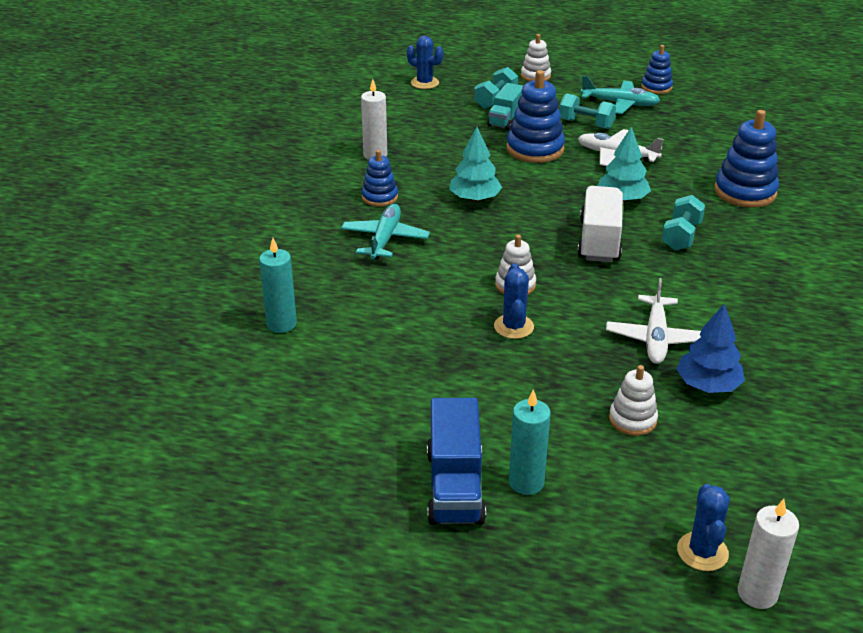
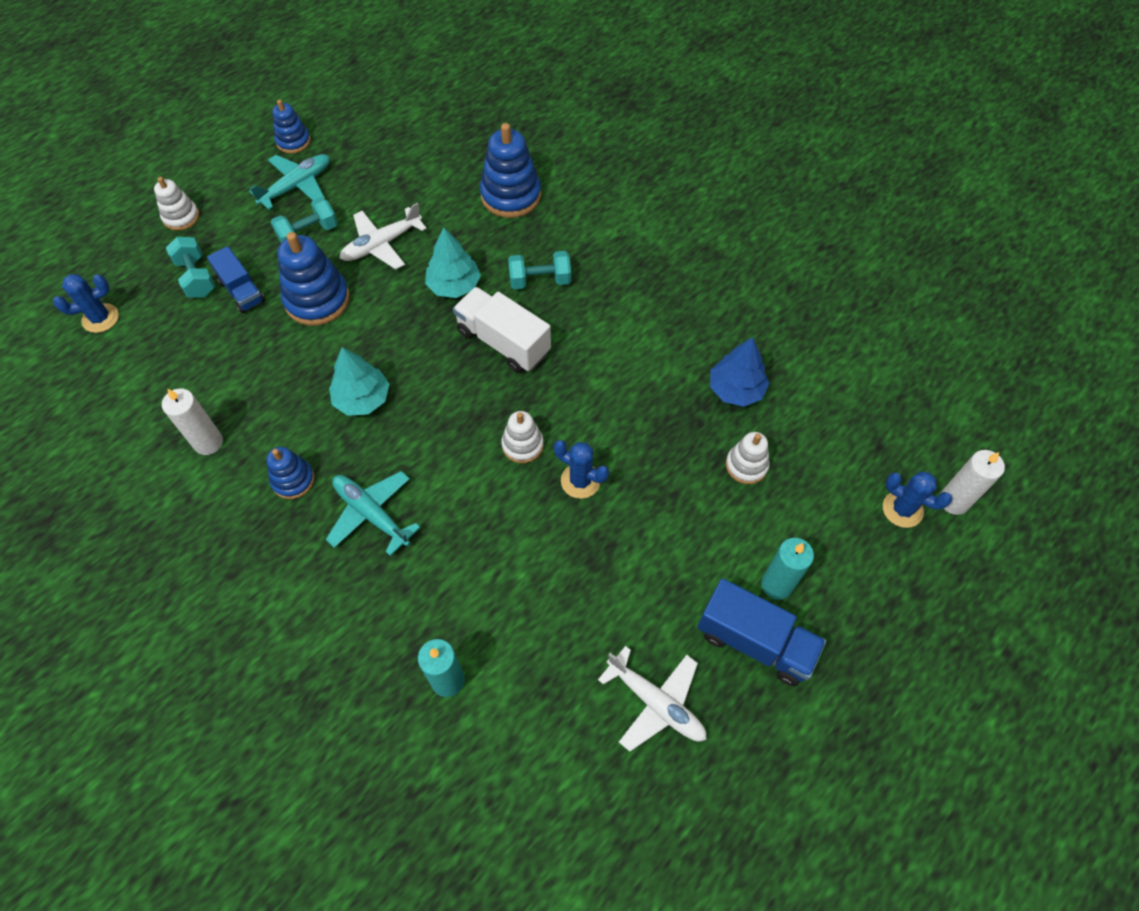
camera: 60 degrees left, 25 degrees up
(506, 119) = (242, 291): turquoise truck -> blue truck
(655, 338) = (660, 387): white plane -> white plane (656, 703)
(681, 236) = (540, 280): turquoise dumbbell -> turquoise dumbbell turned 60 degrees counterclockwise

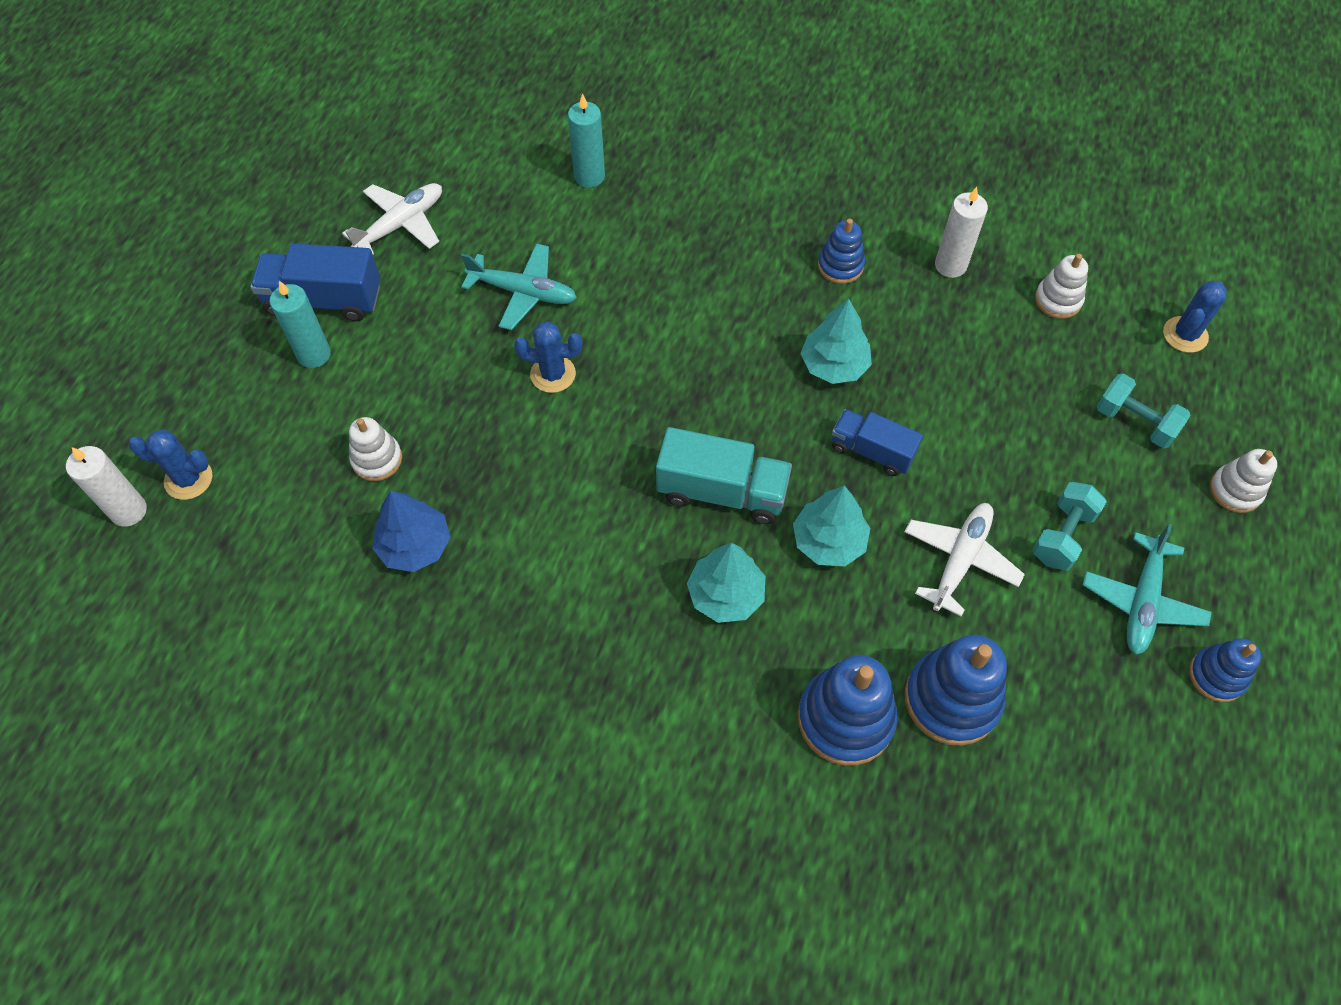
camera: 155 degrees right, 0 degrees up
(242, 291) = (1069, 428): blue truck -> blue truck (872, 451)
(317, 300) = (975, 453): blue stacking toy -> blue stacking toy (952, 699)
(371, 514) = (743, 267): turquoise plane -> turquoise plane (523, 292)
(503, 342) = (722, 492): white truck -> turquoise truck
(522, 445) = (633, 385): white stacking toy -> white stacking toy (1058, 300)
(540, 280) = (725, 595): turquoise dumbbell -> turquoise tree
(656, 703) = (401, 224): white plane -> white plane turned 120 degrees clockwise

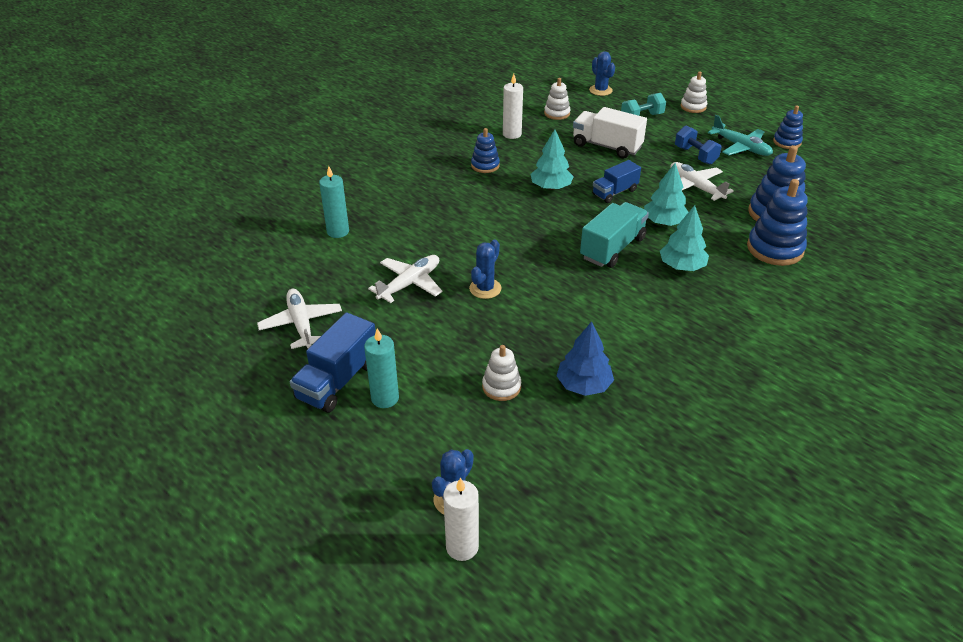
camera: 65 degrees left, 20 degrees down
(523, 292) = (410, 283): turquoise plane -> white plane
(1002, 400) = (606, 146): none -> white truck
(1062, 536) = (695, 155): turquoise dumbbell -> blue dumbbell

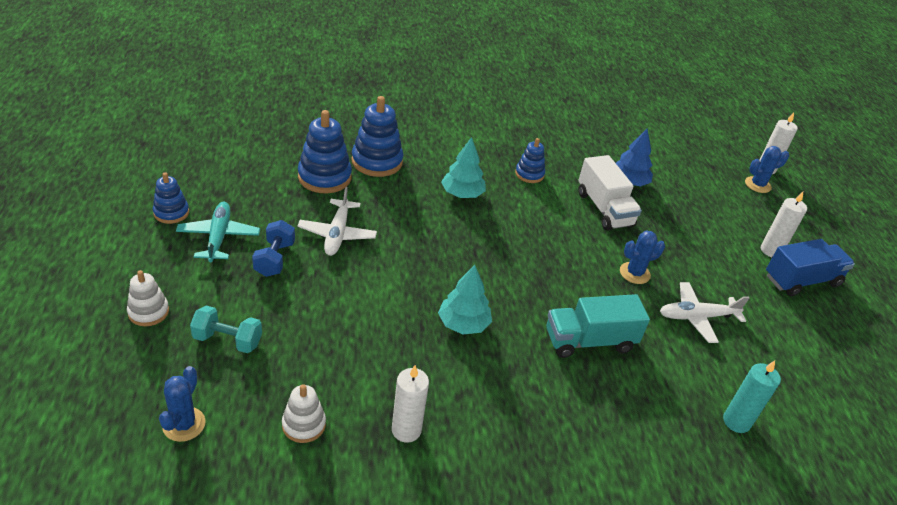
camera: 145 degrees left, 0 degrees up
(301, 324) = (816, 341): white plane -> none
(385, 398) = (771, 250): turquoise candle -> white candle
(485, 165) = (496, 402): blue stacking toy -> blue stacking toy (529, 174)
(501, 387) = (683, 211): white stacking toy -> none
(606, 146) = (333, 331): white truck -> white truck (604, 209)
(612, 248) = (492, 236): turquoise truck -> turquoise truck (589, 341)
(615, 192) = (413, 277): blue truck -> none
(664, 222) = (418, 227): turquoise tree -> none

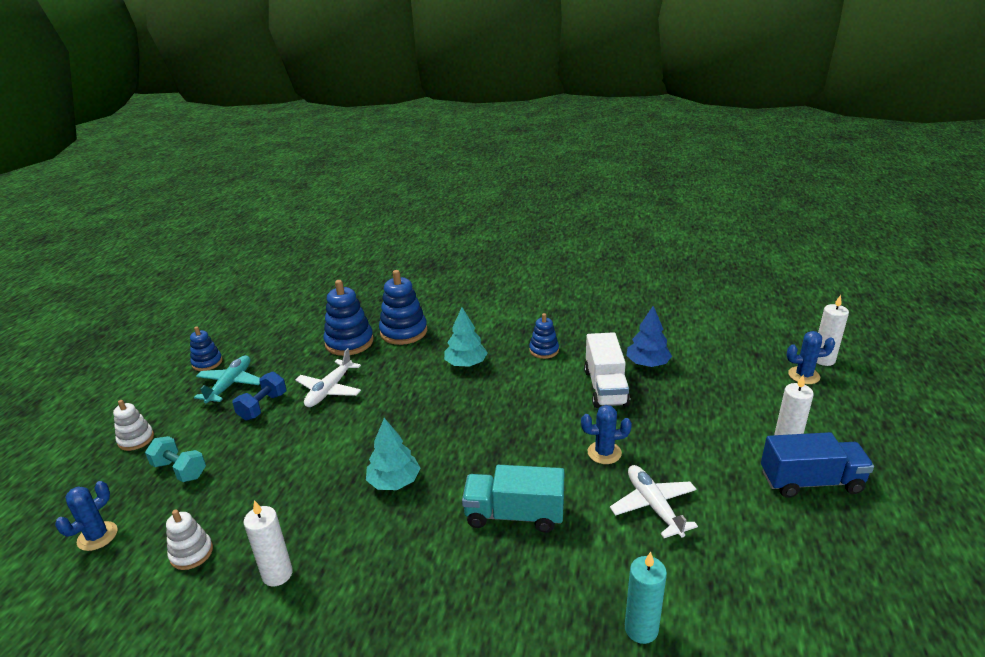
camera: 25 degrees right, 10 degrees down
(697, 317) = (653, 506): white plane -> white plane turned 60 degrees clockwise

